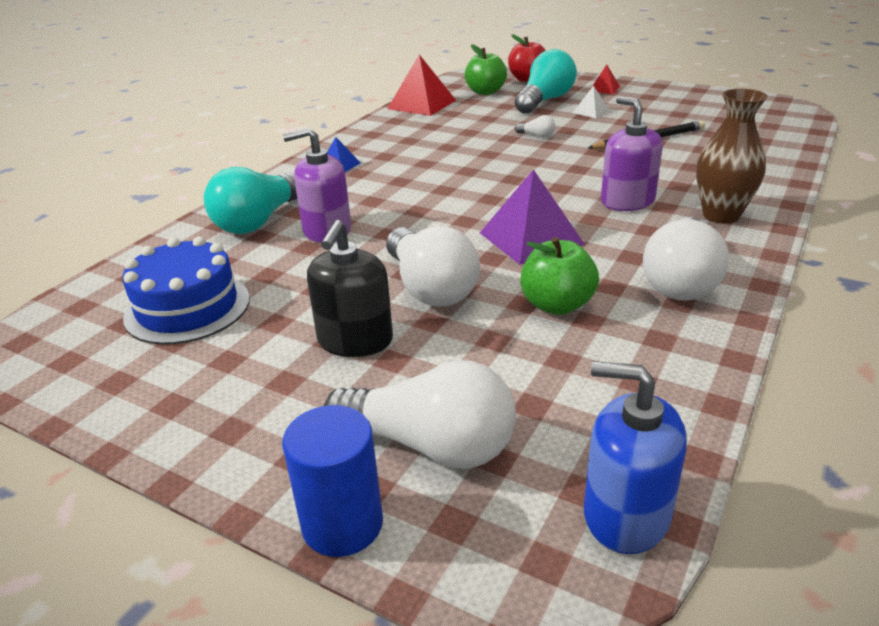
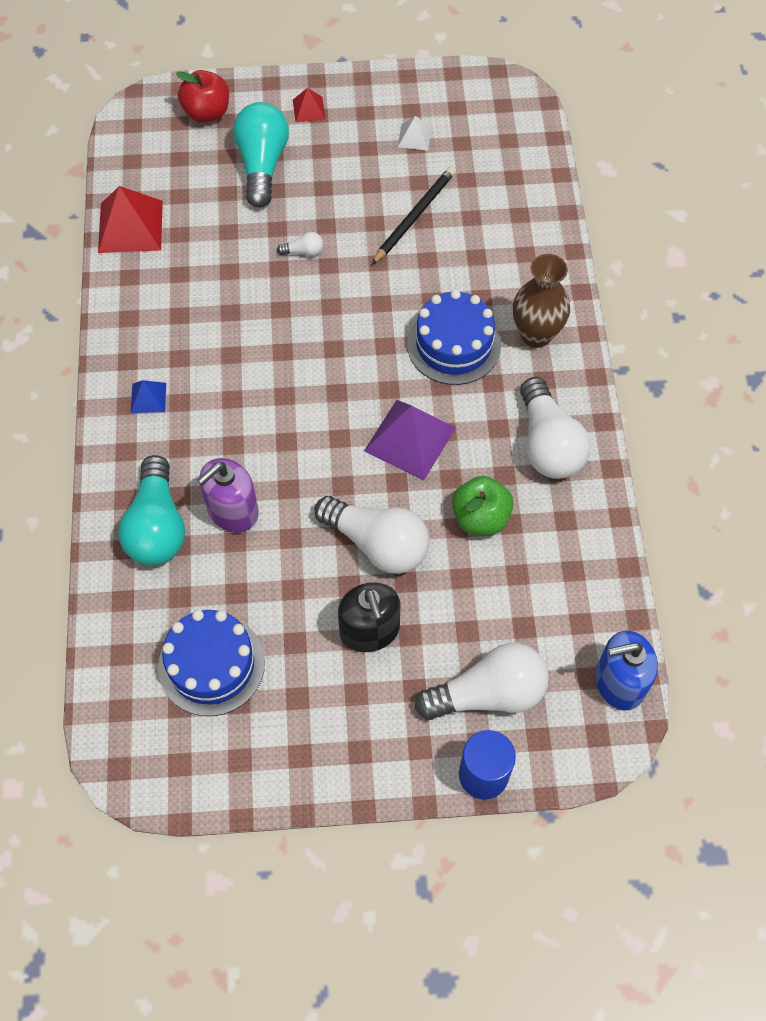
camera: 35 degrees left, 30 degrees up
(485, 92) = (181, 166): green apple -> none
(591, 111) = (326, 174): white pyramid -> white pyramid (414, 137)
(627, 201) = (454, 344): purple soap dispenser -> blue cake

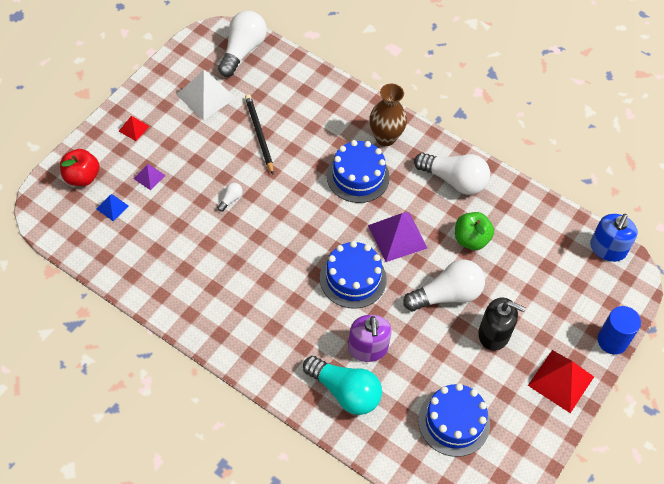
camera: 55 degrees left, 5 degrees down
(130, 226) = (124, 270): red pyramid -> red pyramid (561, 381)
(148, 397) = (255, 340): blue pyramid -> blue pyramid (112, 207)
(262, 164) = (149, 177): turquoise light bulb -> purple pyramid
(311, 434) = (353, 278): none -> blue cake
(414, 137) = (206, 96): white pyramid -> white pyramid, size x1.96
(488, 693) = (571, 307): white light bulb -> white light bulb (242, 51)

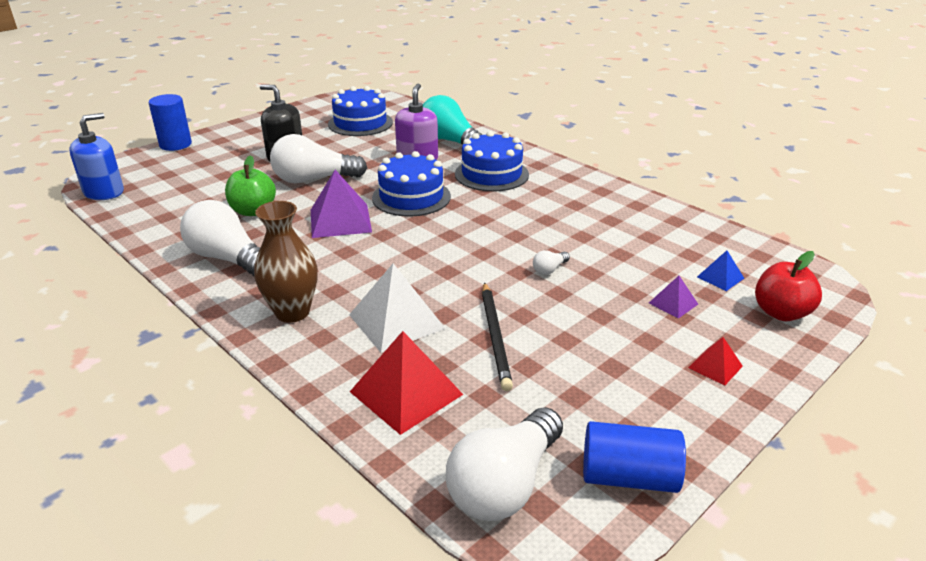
camera: 165 degrees left, 25 degrees down
(187, 60) = (628, 477): none -> blue cylinder
(206, 96) = (586, 403): white pyramid -> white pyramid (396, 321)
(358, 176) = (360, 275): blue cake -> blue cake (491, 174)
(561, 381) = (248, 132): red pyramid -> red pyramid (406, 393)

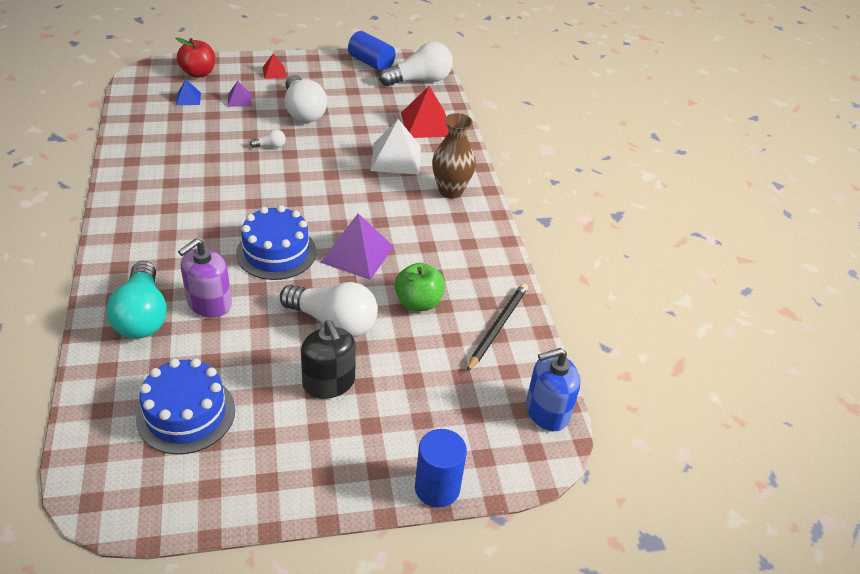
camera: 150 degrees left, 10 degrees up
(228, 259) = (467, 255): white light bulb -> white light bulb (303, 111)
(491, 174) = (178, 245): blue cake -> none
(495, 337) = (354, 127): black pencil -> black pencil (497, 327)

